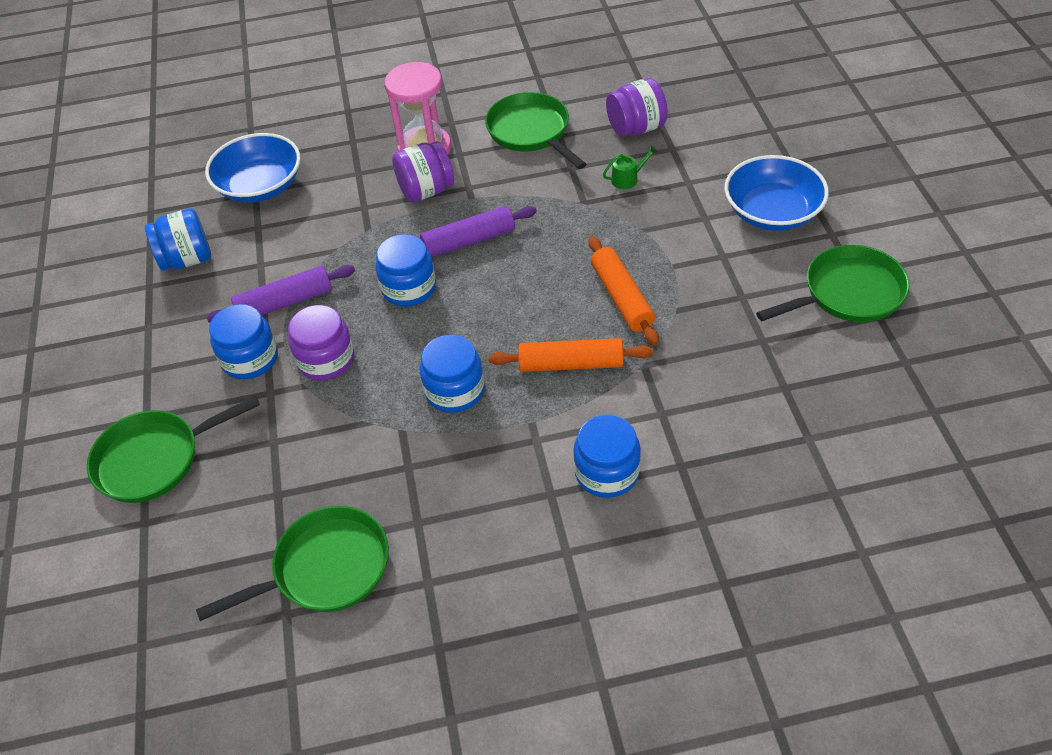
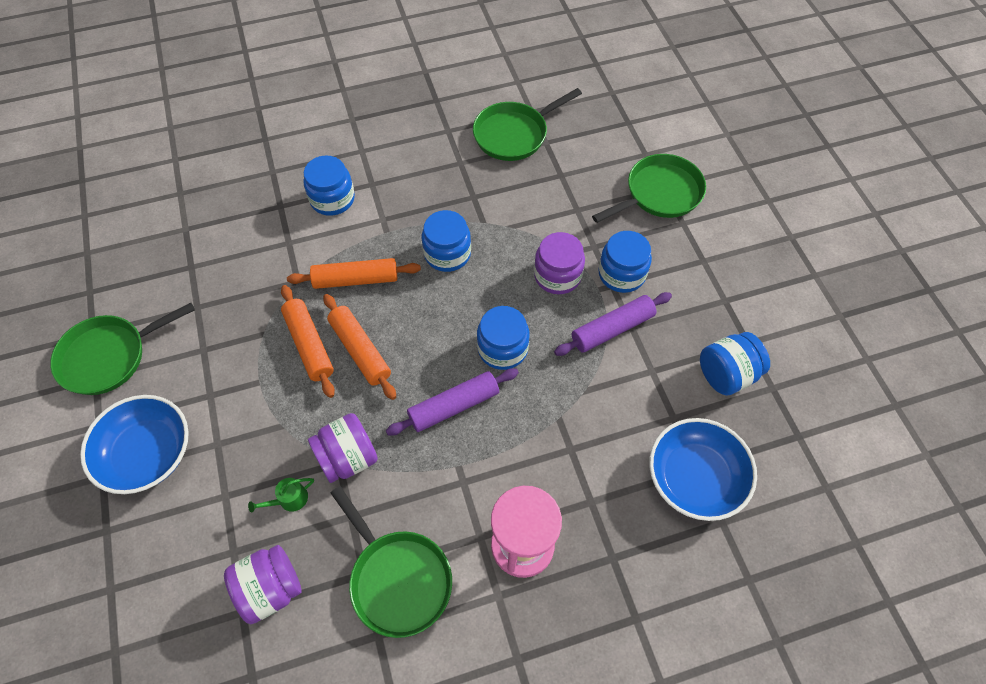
camera: 170 degrees right, 10 degrees up
(426, 190) = (508, 475): purple jar -> purple jar (348, 457)
(564, 291) = (360, 350): none -> orange rolling pin

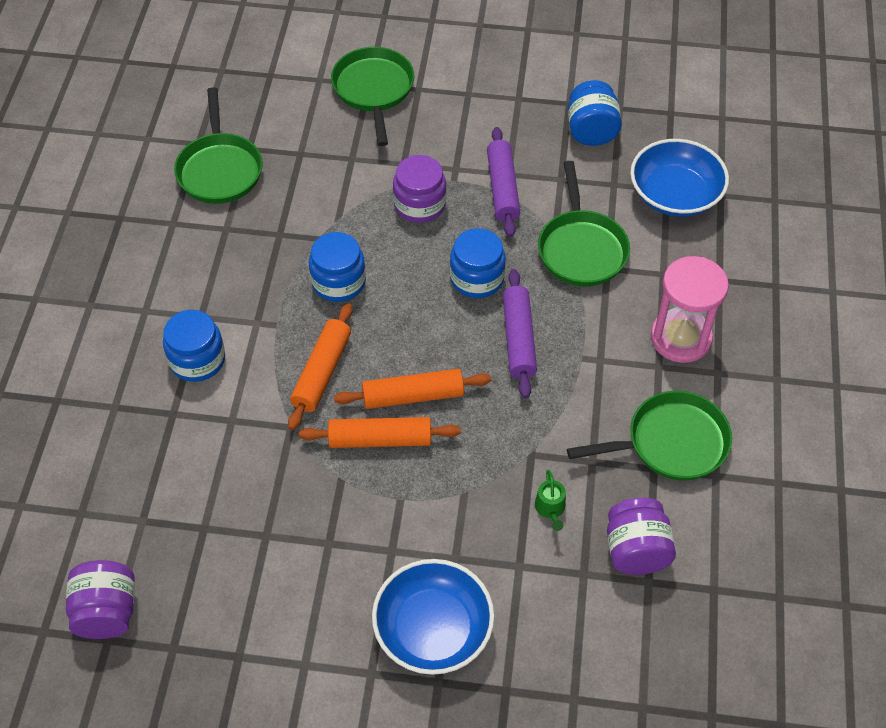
camera: 65 degrees left, 5 degrees down
(109, 356) = (282, 643): green pan -> green pan (581, 248)
(348, 457) = (530, 444): purple jar -> purple jar (107, 612)
(621, 274) = (447, 156): blue jar -> none

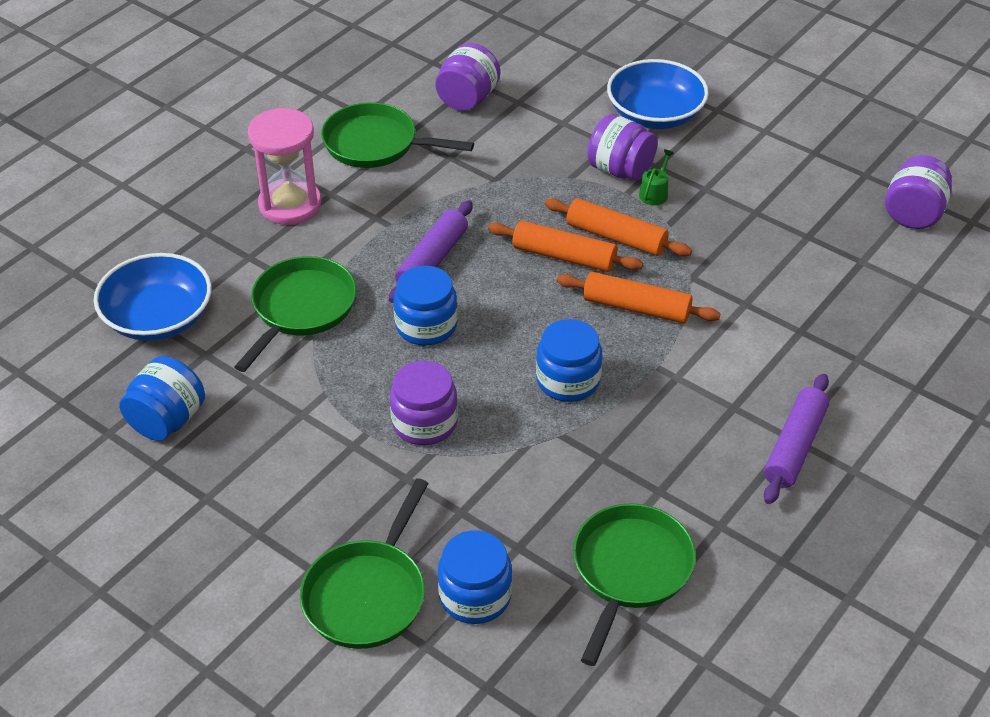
camera: 150 degrees left, 10 degrees down
(197, 360) = (755, 367): blue jar -> blue jar (475, 596)
(322, 372) = (636, 308): orange rolling pin -> orange rolling pin turned 60 degrees clockwise
(423, 526) = (620, 170): none -> purple jar
(502, 188) = (322, 400): purple rolling pin -> purple rolling pin (795, 447)
(550, 508) = (510, 143): green watering can -> green watering can (655, 193)

